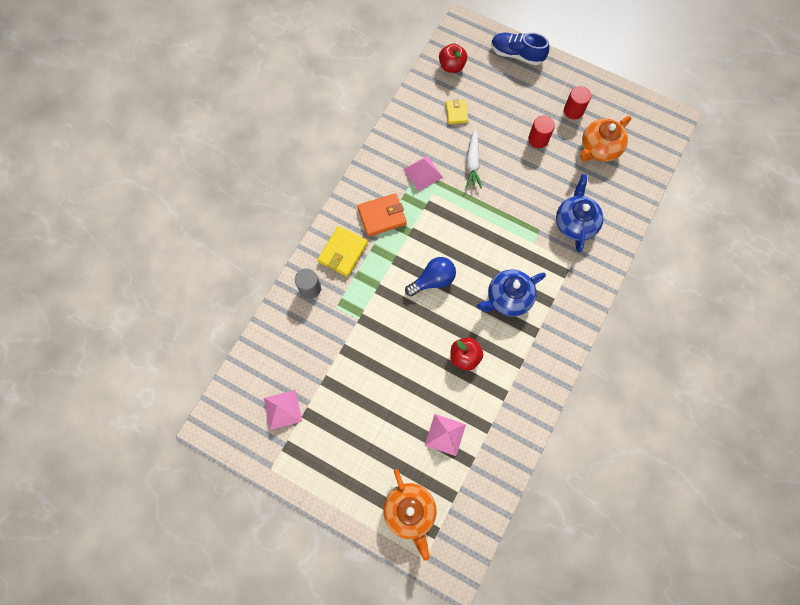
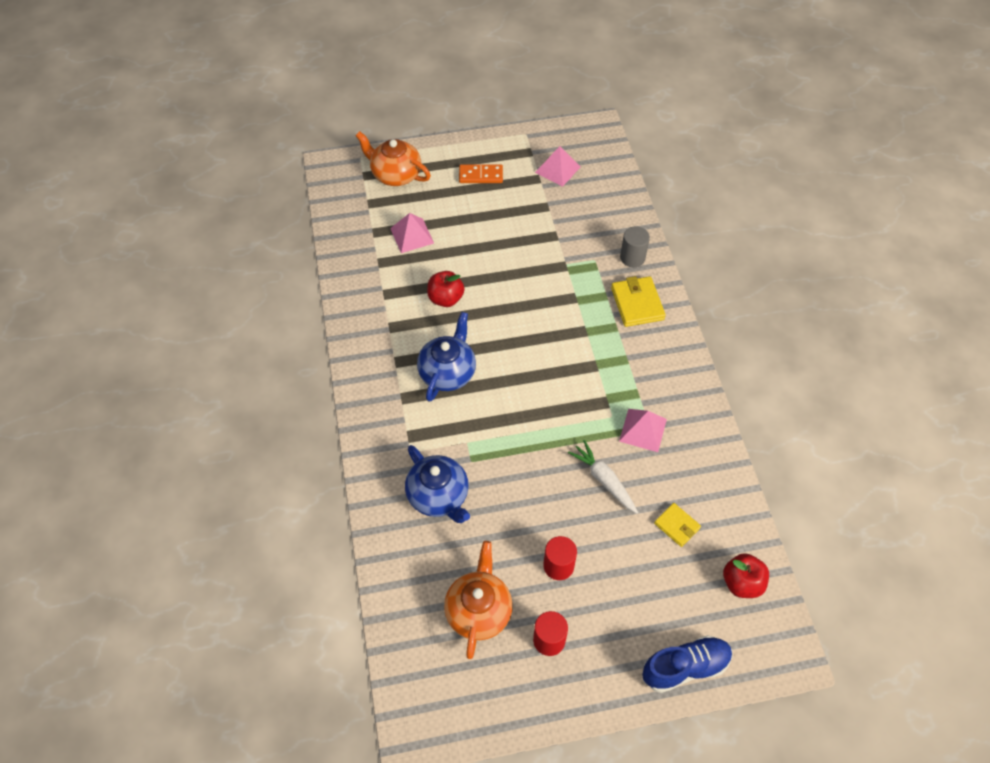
camera: 140 degrees right, 15 degrees down
(345, 453) = (481, 175): none -> orange domino
(382, 216) = (637, 359): orange wallet -> none
(433, 280) = (532, 338): blue light bulb -> none

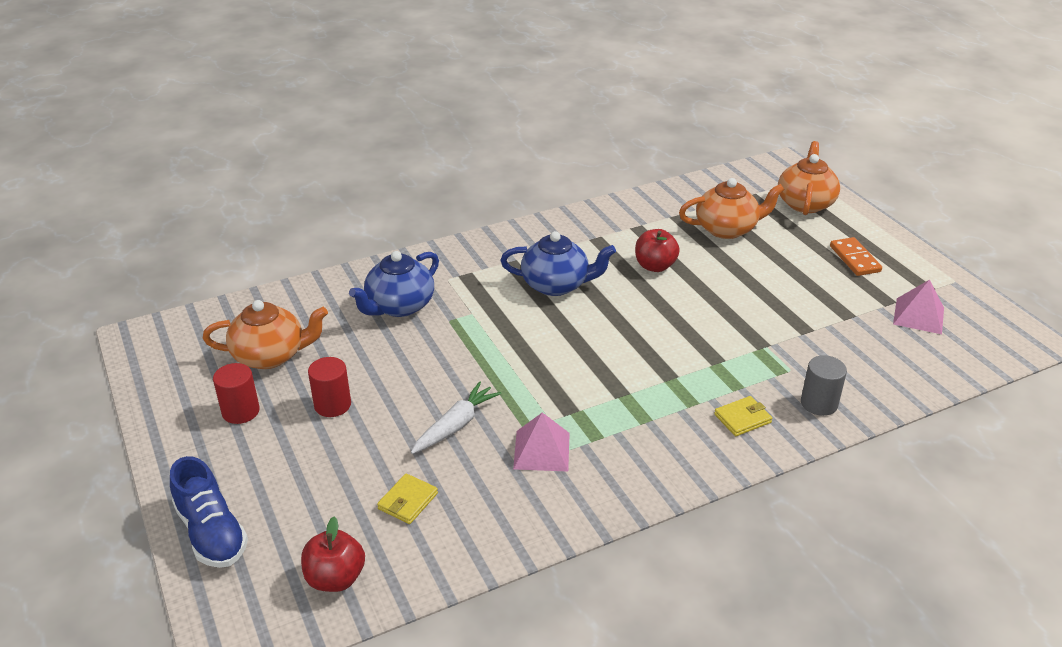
camera: 75 degrees right, 20 degrees down
(412, 235) = (727, 229): pink pyramid -> orange teapot
(637, 304) = (742, 418): yellow wallet -> yellow wallet, size x0.62

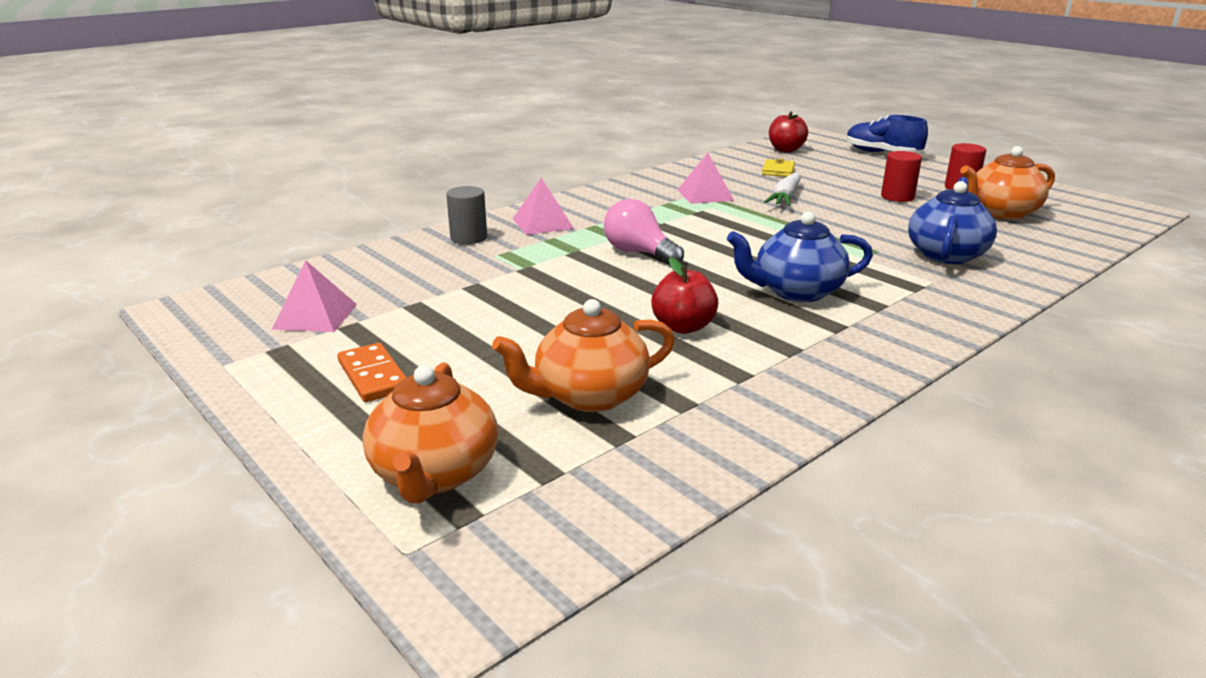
camera: 165 degrees right, 10 degrees down
(658, 351) = (639, 253): none -> pink light bulb
(742, 418) = (543, 223): yellow wallet -> pink pyramid

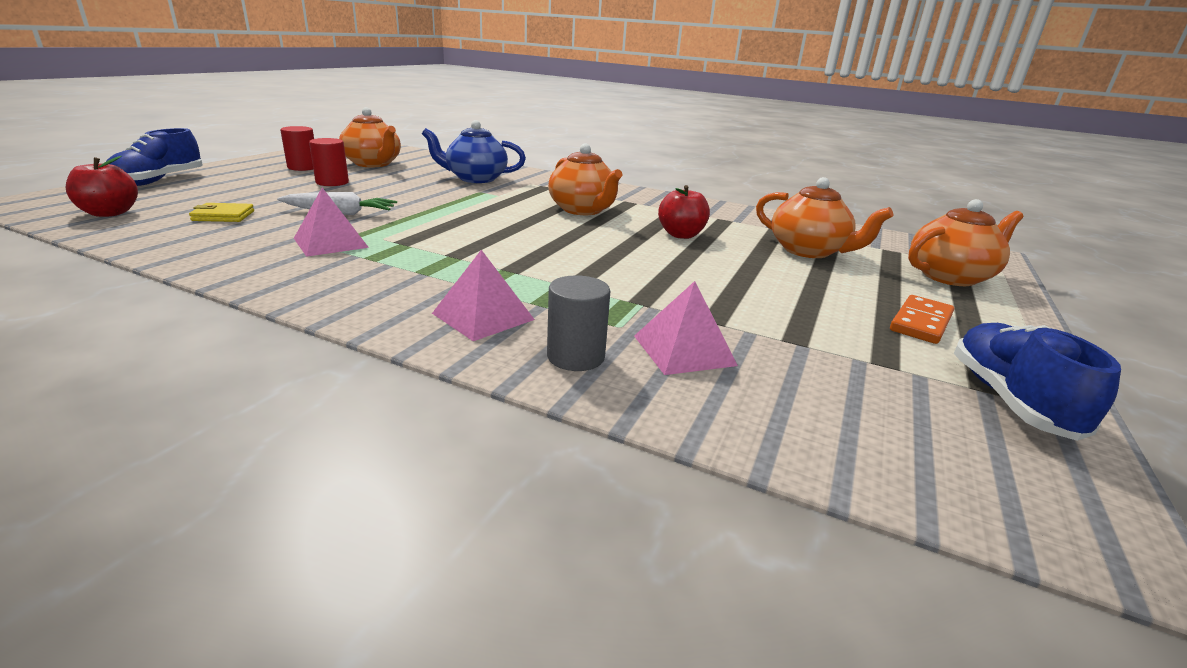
camera: 115 degrees left, 0 degrees up
(258, 350) = (1010, 400): none -> blue shoe
(315, 316) = (907, 394): pink pyramid -> pink pyramid (684, 350)
(639, 253) = (547, 258): pink light bulb -> none
(796, 292) = (583, 210): blue teapot -> orange teapot

